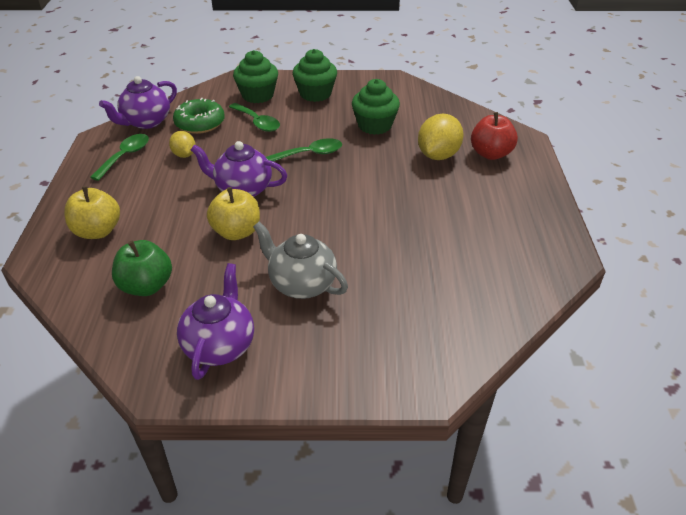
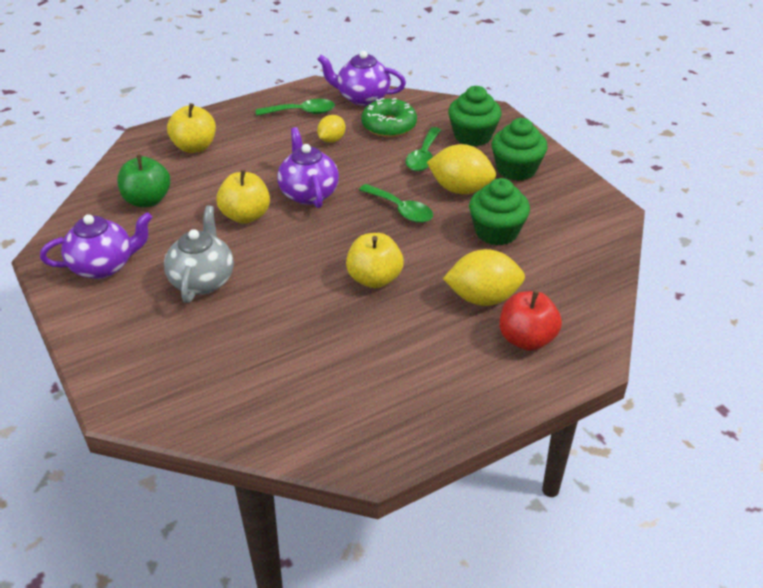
camera: 60 degrees right, 0 degrees up
(313, 122) = (460, 189): none -> yellow lemon
(379, 193) = (374, 279): none -> yellow apple

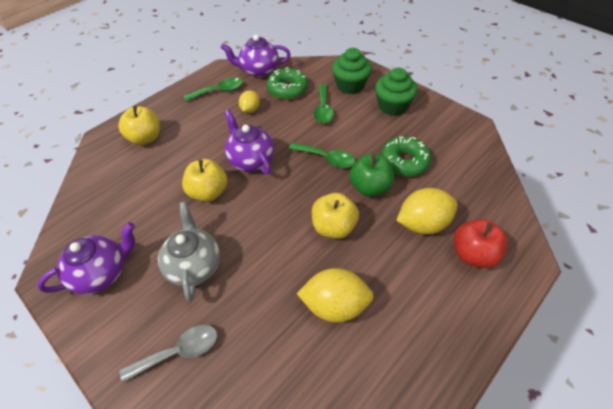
camera: 15 degrees left, 10 degrees up
(147, 200) = (121, 196): green apple -> green apple (370, 187)
(158, 349) = (179, 352): none -> grey spoon
(460, 189) = (361, 131): yellow lemon -> yellow lemon (335, 305)
(496, 232) = (404, 161): green cupcake -> green donut

